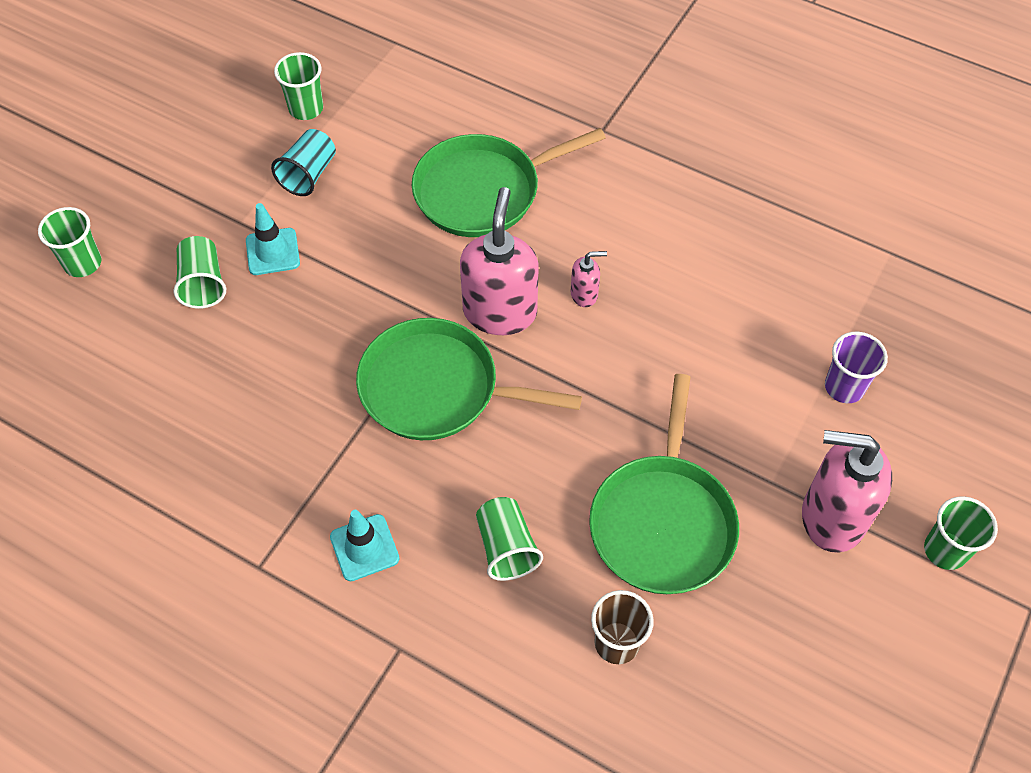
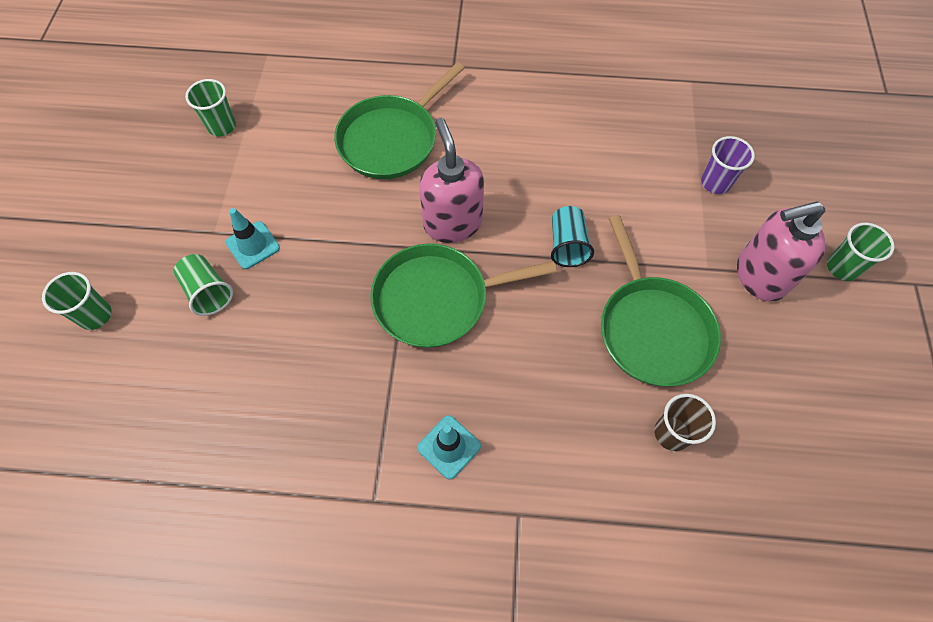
camera: 25 degrees left, 5 degrees up
(308, 174) = (250, 175): turquoise cup -> turquoise cup (567, 245)
(506, 547) = (554, 398): green cup -> none
(584, 294) = (506, 187): pink soap dispenser -> none

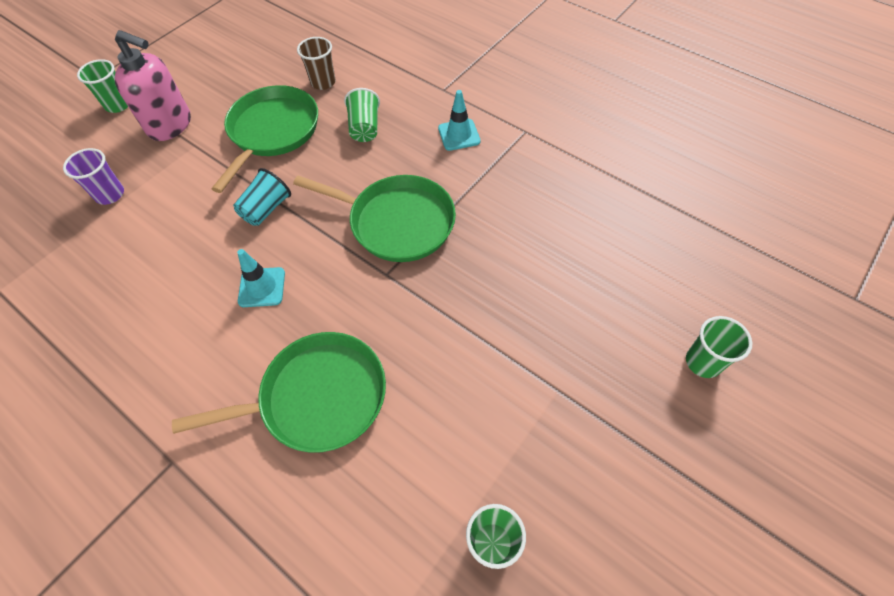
camera: 145 degrees left, 5 degrees down
(208, 292) = (586, 328): green cup -> green cup (365, 128)
(253, 245) = (524, 353): turquoise traffic cone -> turquoise traffic cone (262, 287)
(452, 223) = (334, 275): pink soap dispenser -> none

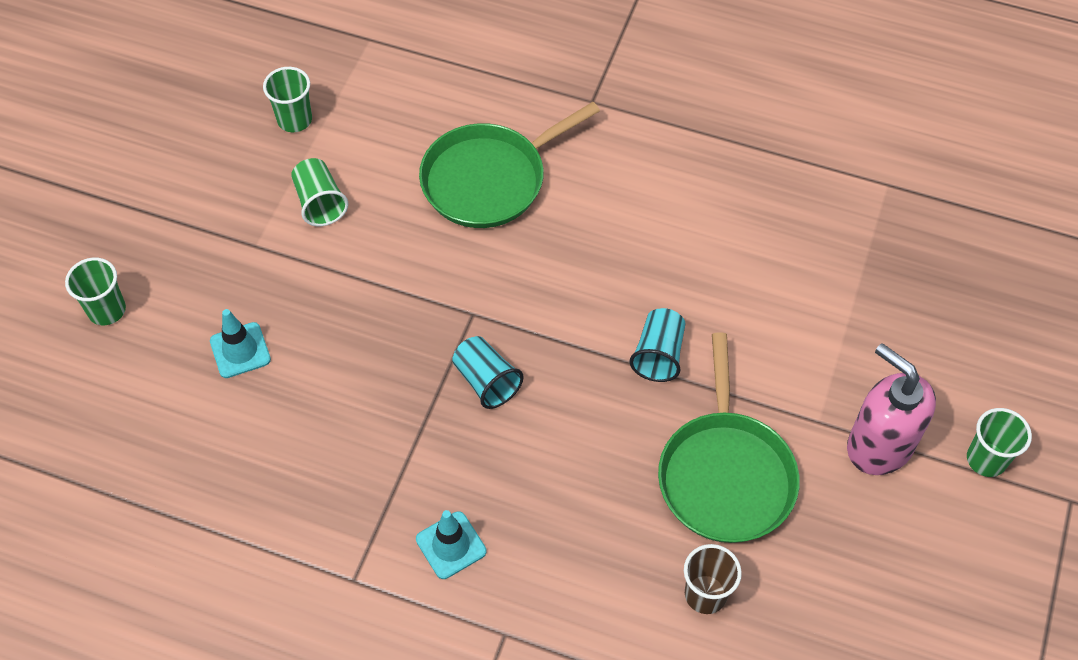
camera: 160 degrees right, 0 degrees up
(110, 194) = (868, 321): purple cup -> none
(170, 125) = (879, 445): pink soap dispenser -> pink soap dispenser turned 45 degrees clockwise
(262, 287) = (605, 262): turquoise traffic cone -> turquoise traffic cone (240, 350)
(365, 128) = (595, 519): green cup -> green cup (320, 203)
(397, 222) = (486, 381): green pan -> turquoise cup

